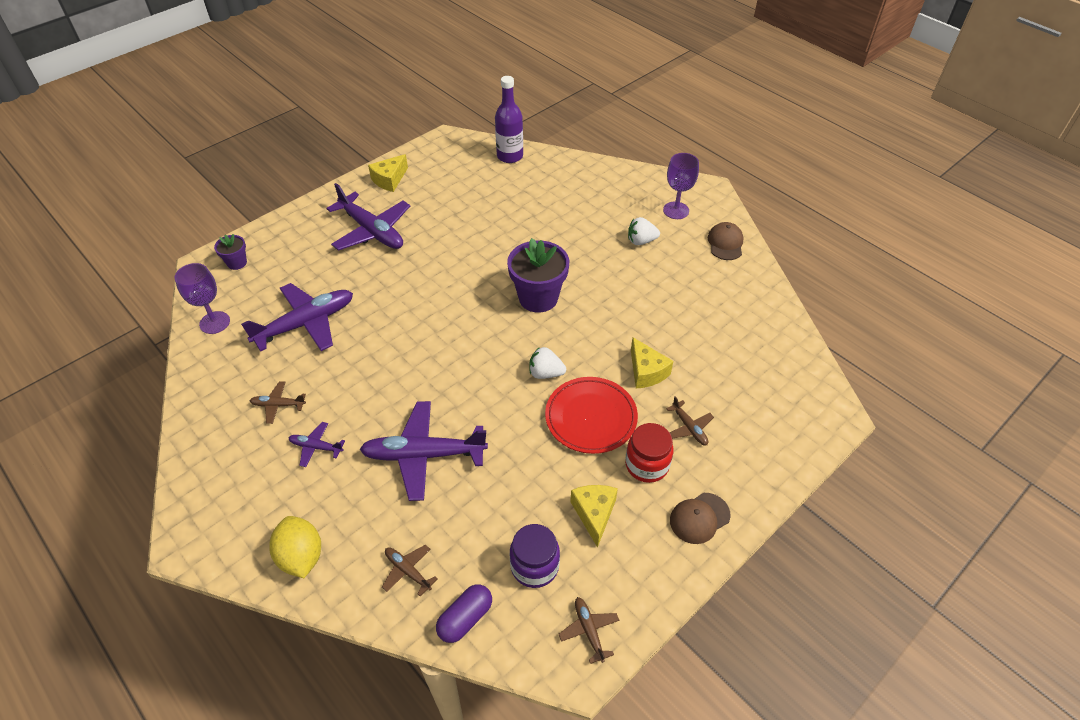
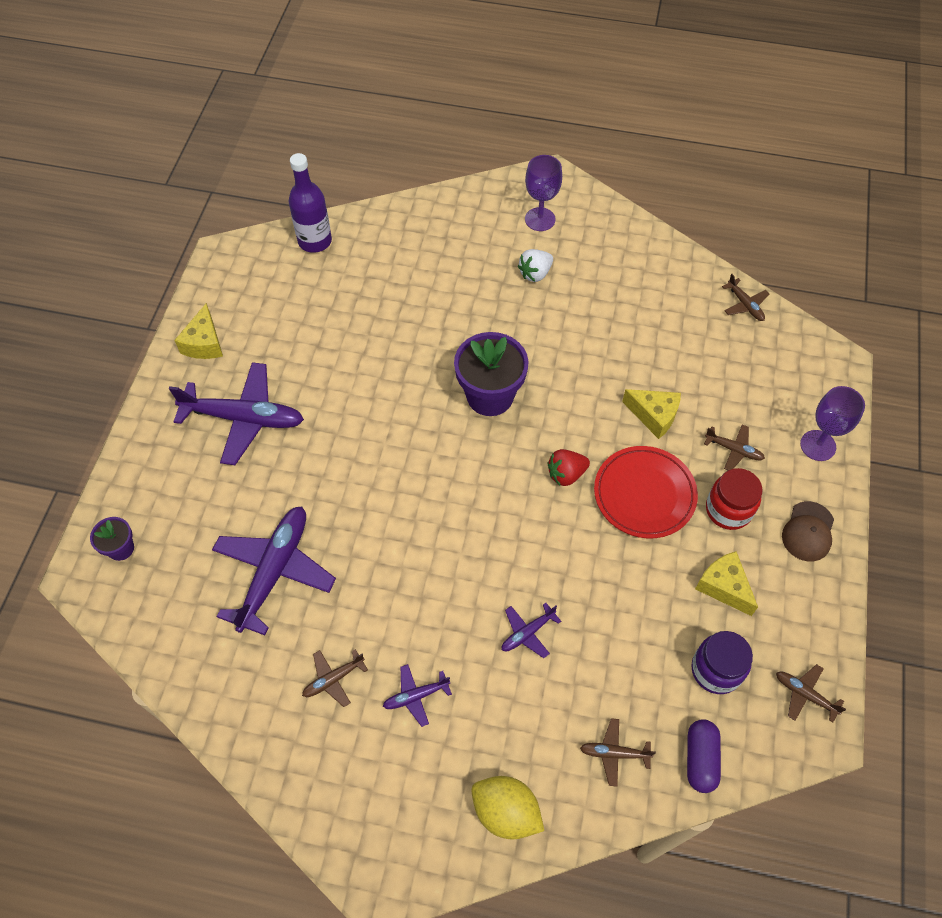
camera: 35 degrees left, 10 degrees up
(214, 322) = (168, 634): purple goblet -> purple goblet (818, 445)
(424, 455) = (527, 633): purple plane -> purple plane, size x0.47
(545, 373) = (566, 474): white strawberry -> red strawberry
(725, 243) = (614, 233): brown cap -> none
(789, 337) = (745, 305): none -> brown plane

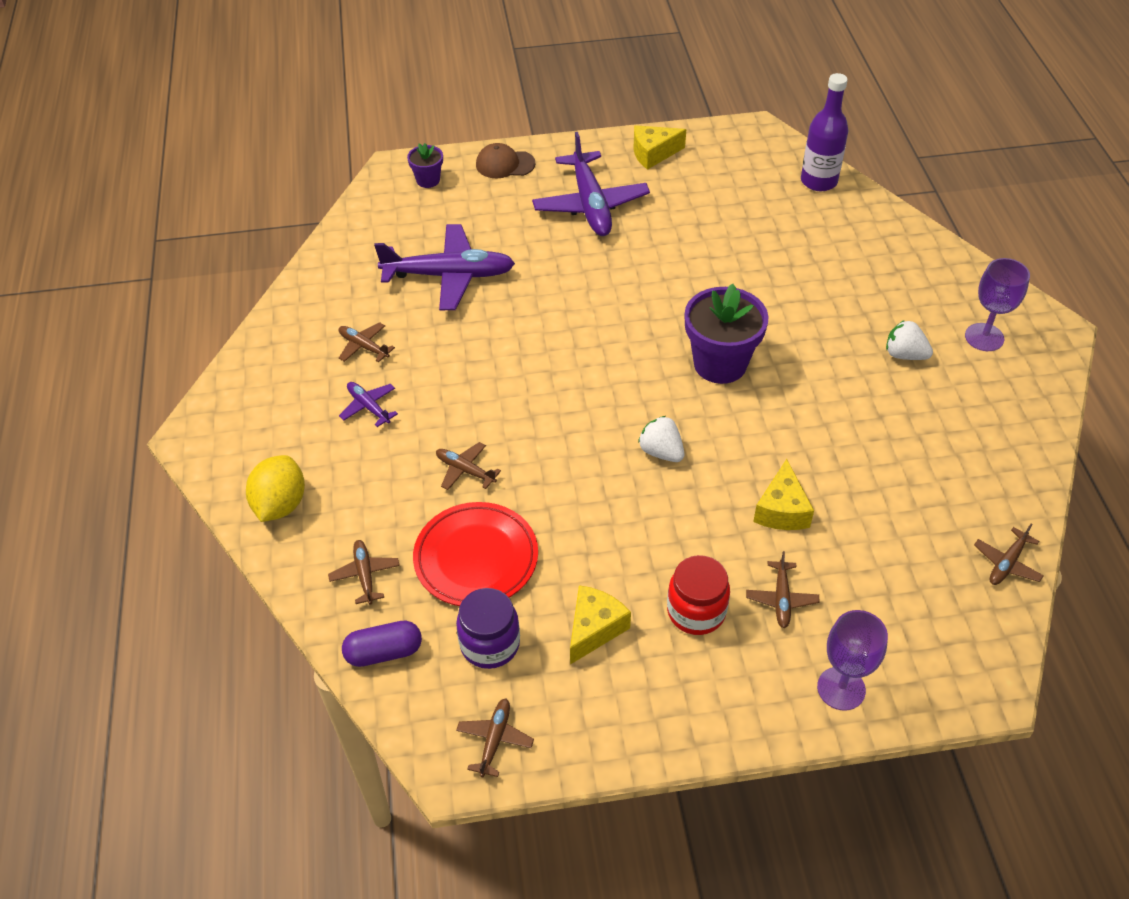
camera: 70 degrees right, 10 degrees down
(527, 633) = (465, 470): purple plane -> brown plane
(566, 474) = (661, 452): red strawberry -> white strawberry
(644, 494) = (673, 526): red plate -> red plate (476, 558)
(808, 531) = (710, 702): brown cap -> brown cap (505, 164)

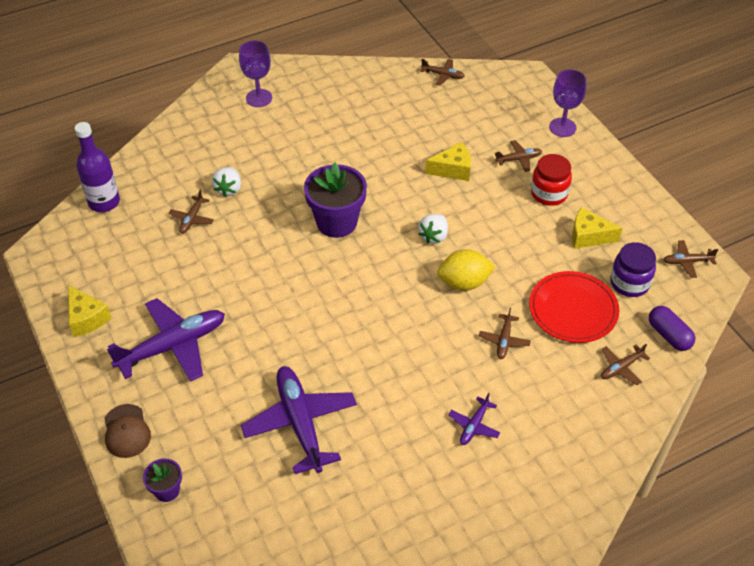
camera: 110 degrees left, 0 degrees up
(280, 504) = (594, 446): yellow lemon -> yellow lemon (464, 282)
(364, 346) = (411, 456): brown plane -> brown plane (192, 219)
(904, 355) = (290, 132): white strawberry -> white strawberry (229, 189)

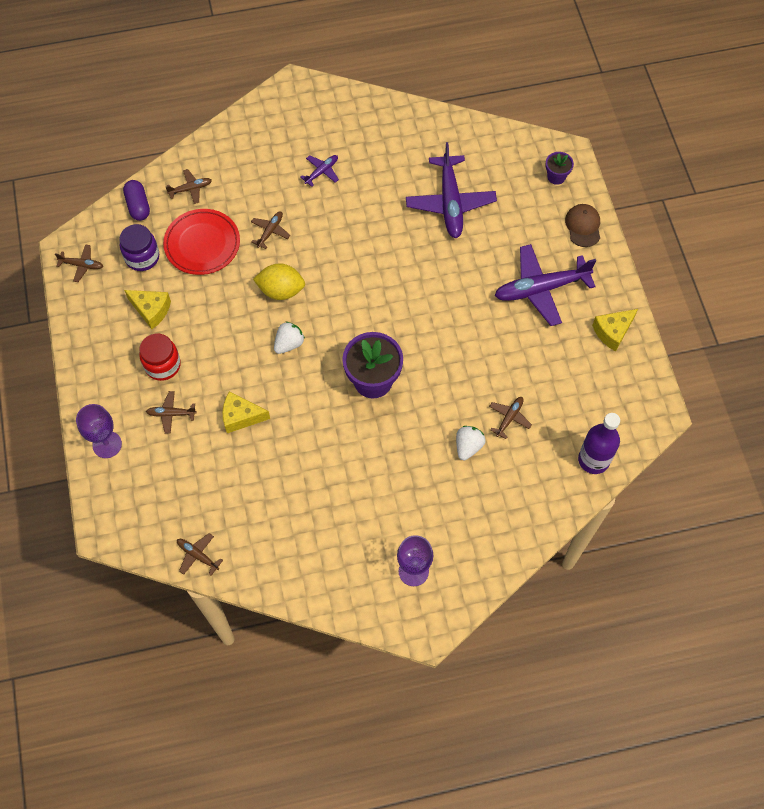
camera: 165 degrees left, 15 degrees up
(86, 318) = (612, 332): yellow cheese -> yellow cheese turned 105 degrees counterclockwise

